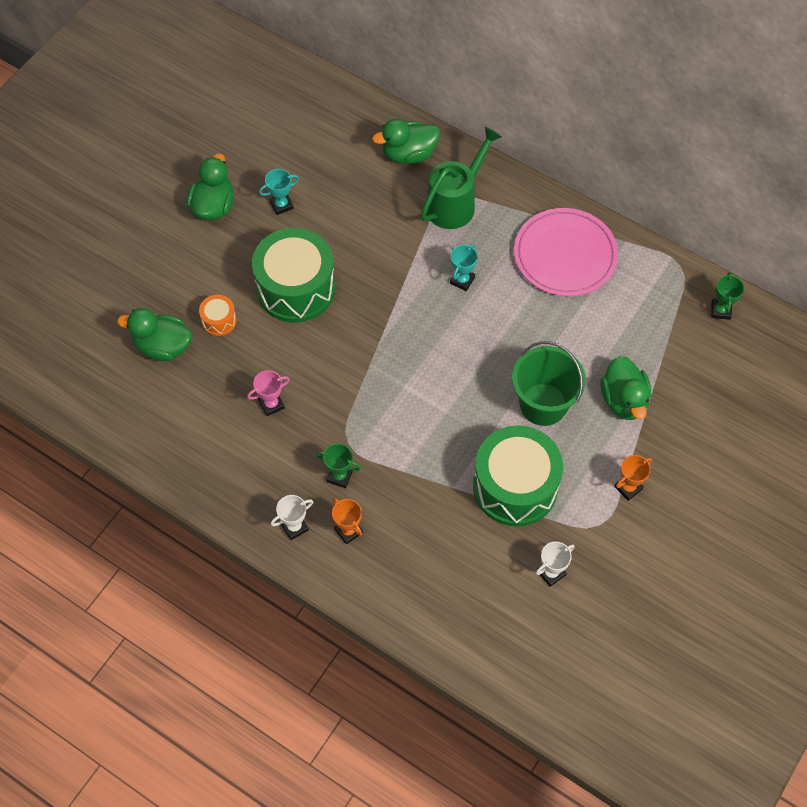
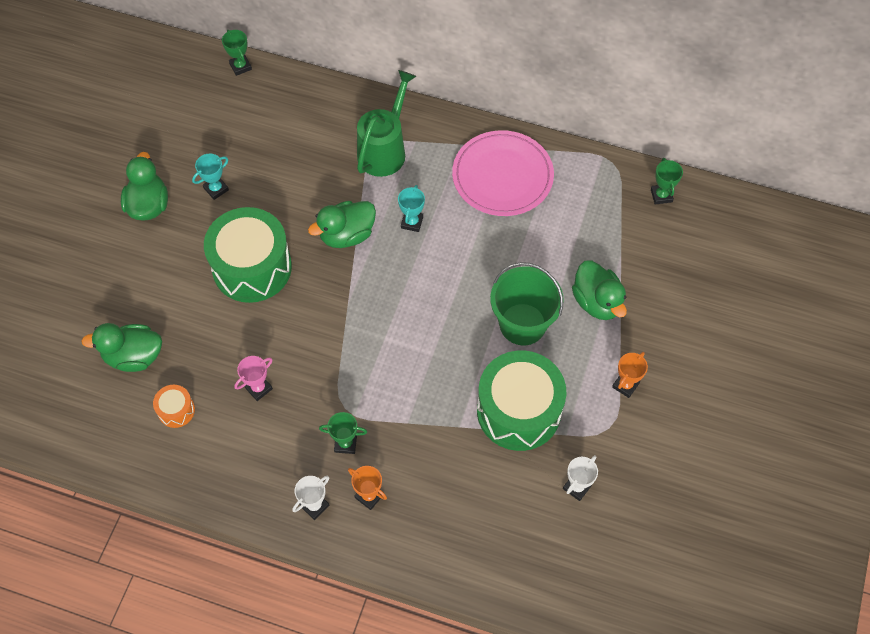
camera: 15 degrees left, 0 degrees up
(219, 320) = (184, 317): orange drum -> orange drum (176, 410)
(336, 90) = (240, 66): none -> green trophy
(409, 154) = (327, 113): green duck -> green duck (347, 235)

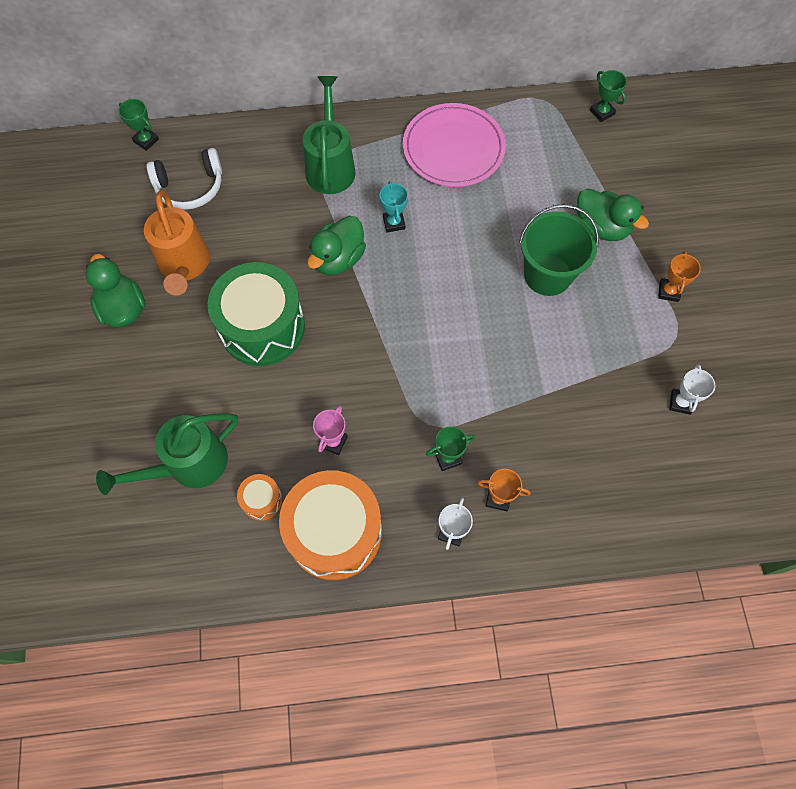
camera: 25 degrees left, 5 degrees up
(134, 356) = (188, 465): green duck -> green watering can
(216, 189) = (185, 266): turquoise trophy -> orange watering can
(220, 462) = (334, 532): none -> orange drum
(256, 122) = (190, 187): none -> white headphones
(518, 411) = (589, 356): green drum -> none

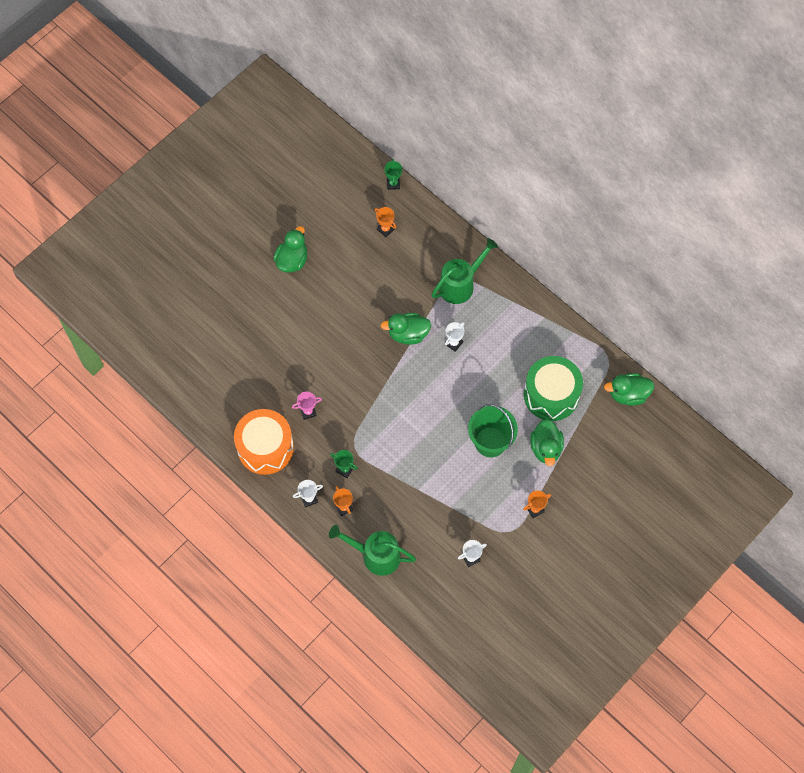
camera: 50 degrees right, 0 degrees up
(185, 266) = (339, 267): orange watering can -> none
(188, 465) = (242, 358): green watering can -> green watering can (375, 555)
(190, 187) = (385, 229): white headphones -> orange trophy
(262, 327) = (338, 330): green drum -> green drum (551, 395)
(262, 500) = (253, 404): orange drum -> none
(394, 223) = (454, 343): turquoise trophy -> white trophy
(453, 149) = (529, 336): pink plate -> none
(602, 112) = (628, 394): green trophy -> green duck

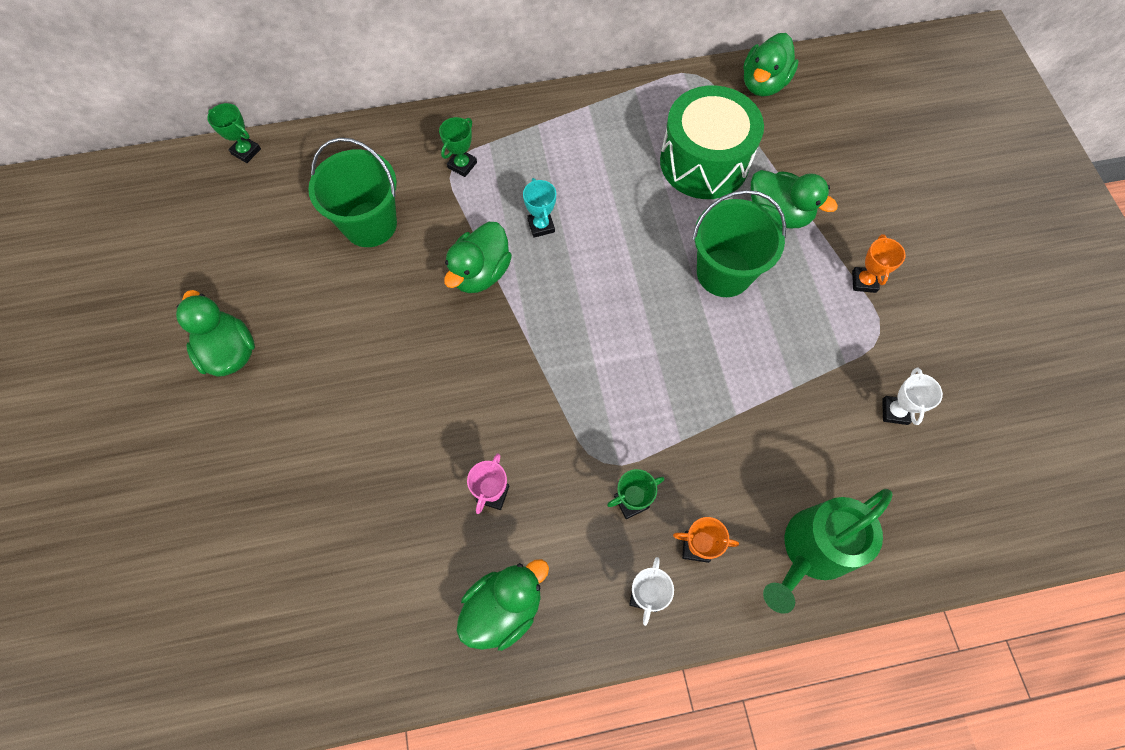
camera: 55 degrees left, 0 degrees up
(265, 447) = (504, 607): orange drum -> green duck
(385, 229) = (301, 201): orange trophy -> none
(396, 268) = (370, 224): none -> green bucket
(454, 343) = (541, 226): white trophy -> turquoise trophy
(460, 284) = (462, 165): green watering can -> green trophy

